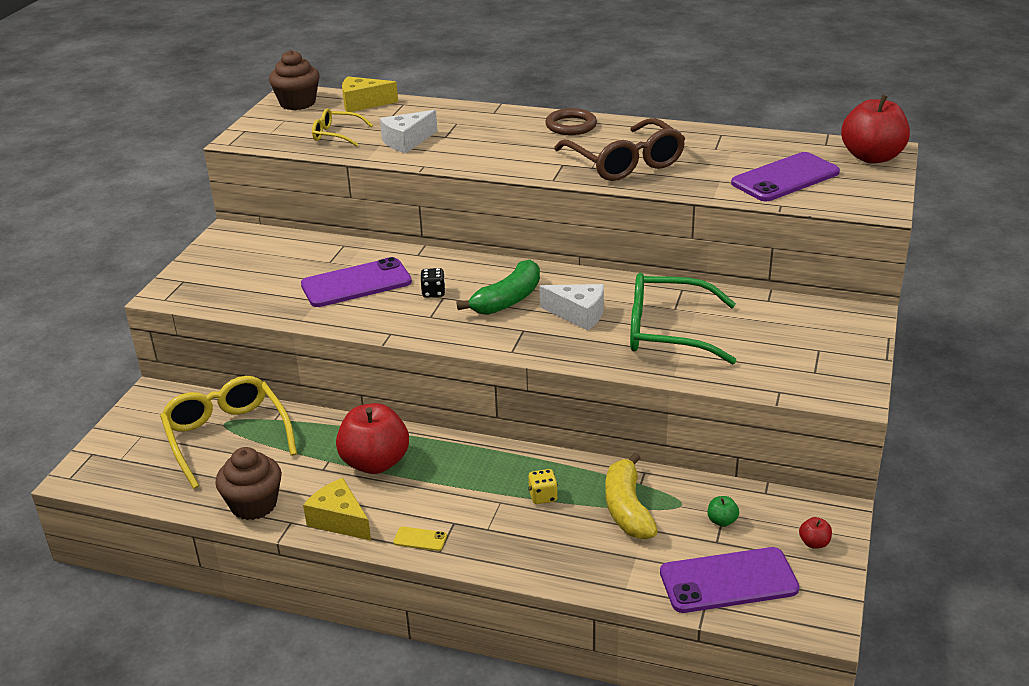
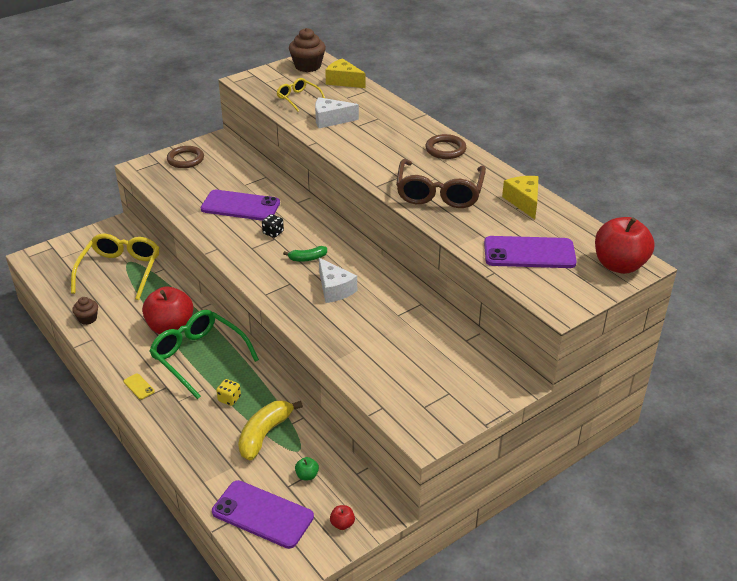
camera: 35 degrees right, 5 degrees up
(216, 265) = (185, 159): none -> brown ring
(254, 504) = (87, 319): brown cupcake -> brown cupcake, size x0.59
(339, 520) = (115, 352): yellow cheese -> yellow cheese (523, 202)
(508, 300) = (307, 258): green banana -> green banana, size x0.55
(668, 331) = (371, 329): green glasses -> green glasses (199, 357)

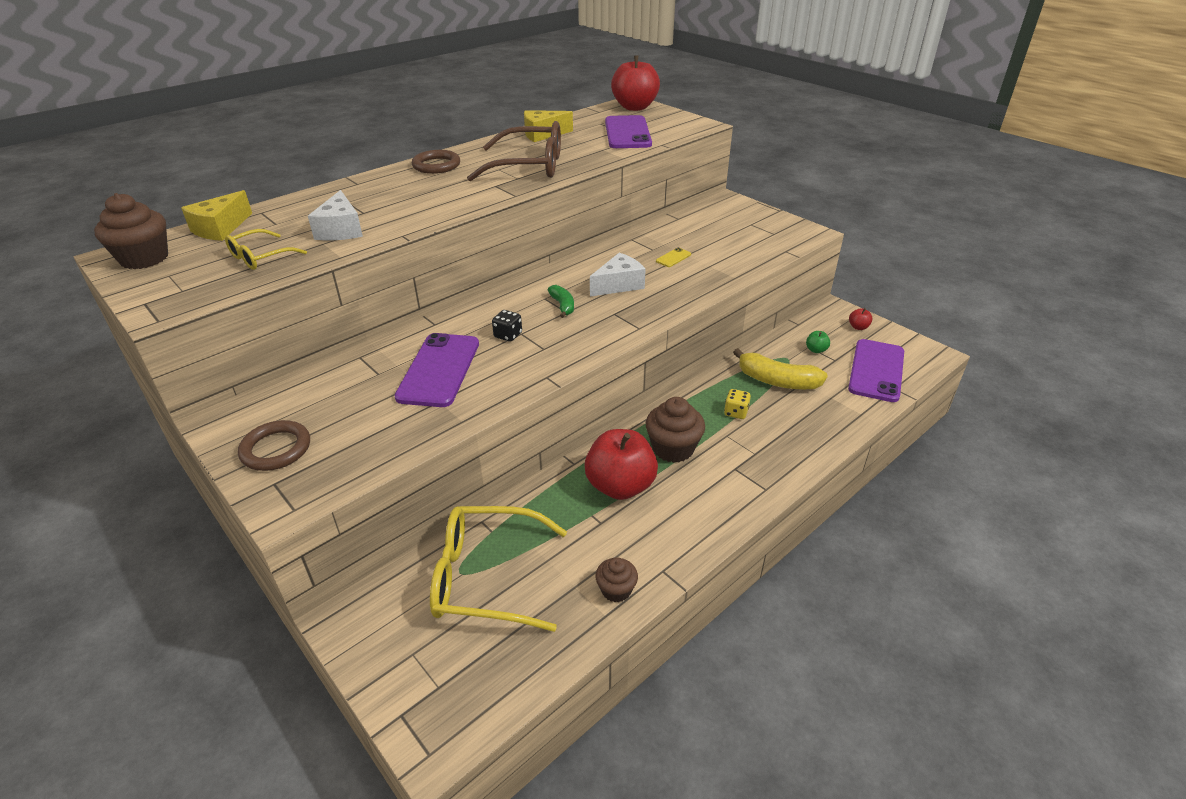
camera: 95 degrees left, 0 degrees up
(139, 386) = (743, 494): yellow phone -> yellow phone (673, 258)
(199, 357) = (673, 448): green glasses -> brown cupcake

